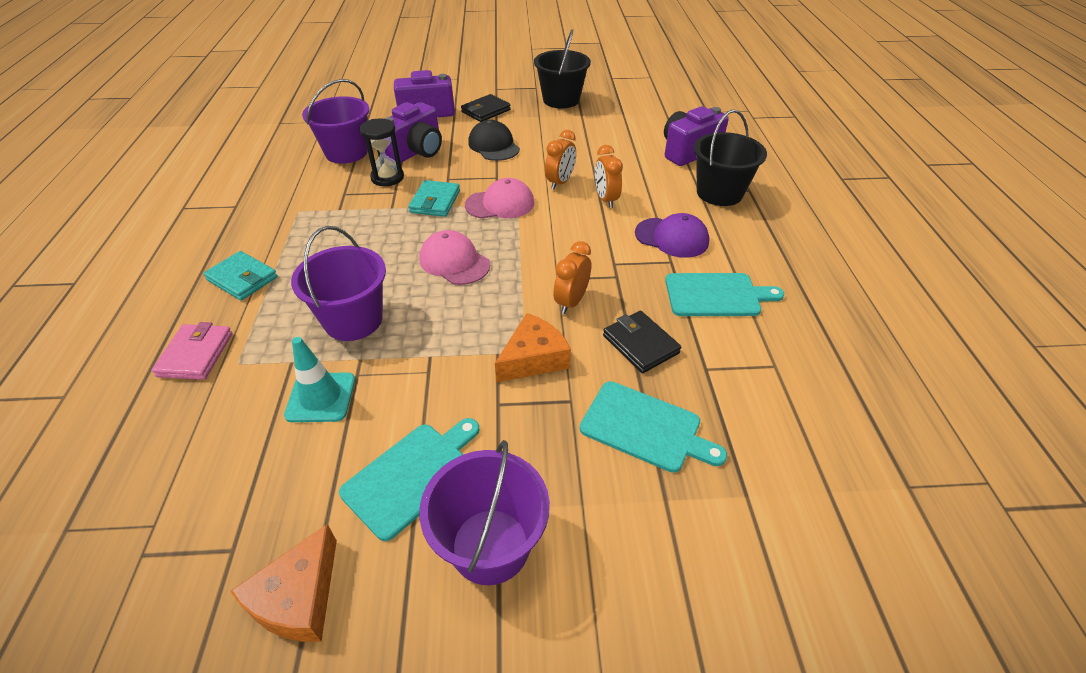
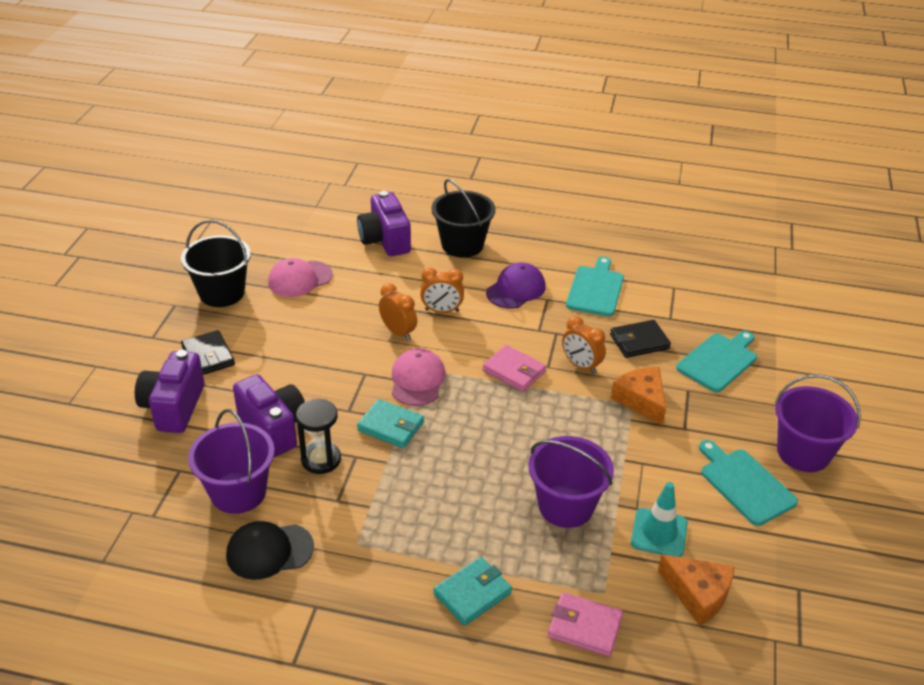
camera: 75 degrees left, 5 degrees down
(298, 598) = (836, 551): orange cheese -> orange cheese (698, 594)
(454, 262) = (501, 427): pink cap -> pink cap (300, 279)
(494, 145) = (297, 364): black cap -> black cap (269, 551)
(539, 257) = (514, 371): none -> pink wallet

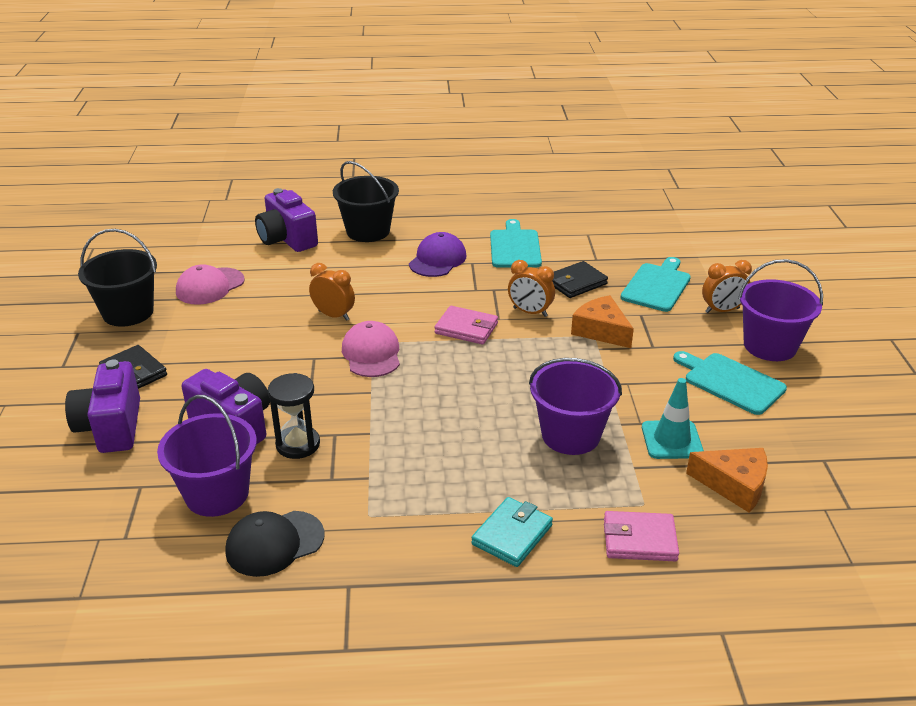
camera: 15 degrees left, 5 degrees down
(391, 426) = (361, 400): turquoise wallet -> none
(442, 310) = (371, 289): orange clock -> orange clock (722, 310)

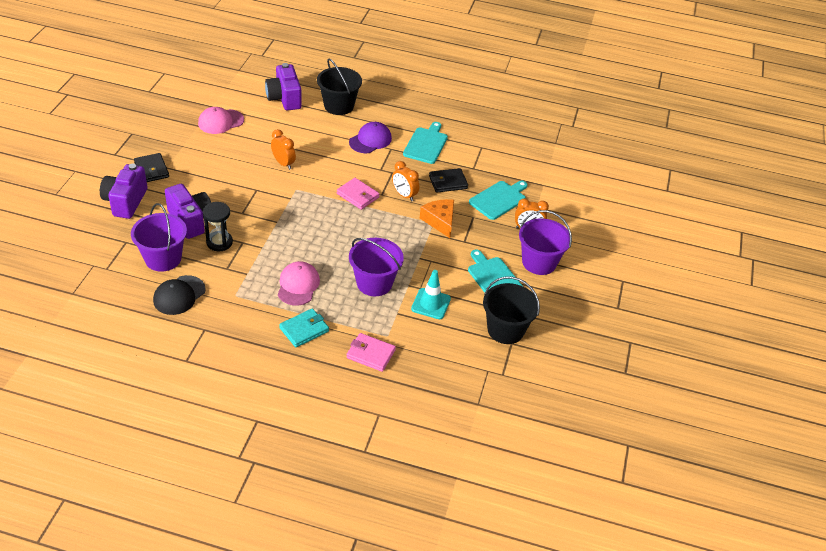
camera: 15 degrees right, 10 degrees up
(128, 312) = (165, 127): black bucket -> black bucket (505, 330)
(274, 543) = (179, 295): black cap -> black cap turned 45 degrees counterclockwise
(371, 353) = (291, 196): pink cap -> pink cap (298, 285)
(734, 485) = (446, 341): orange cheese -> none

